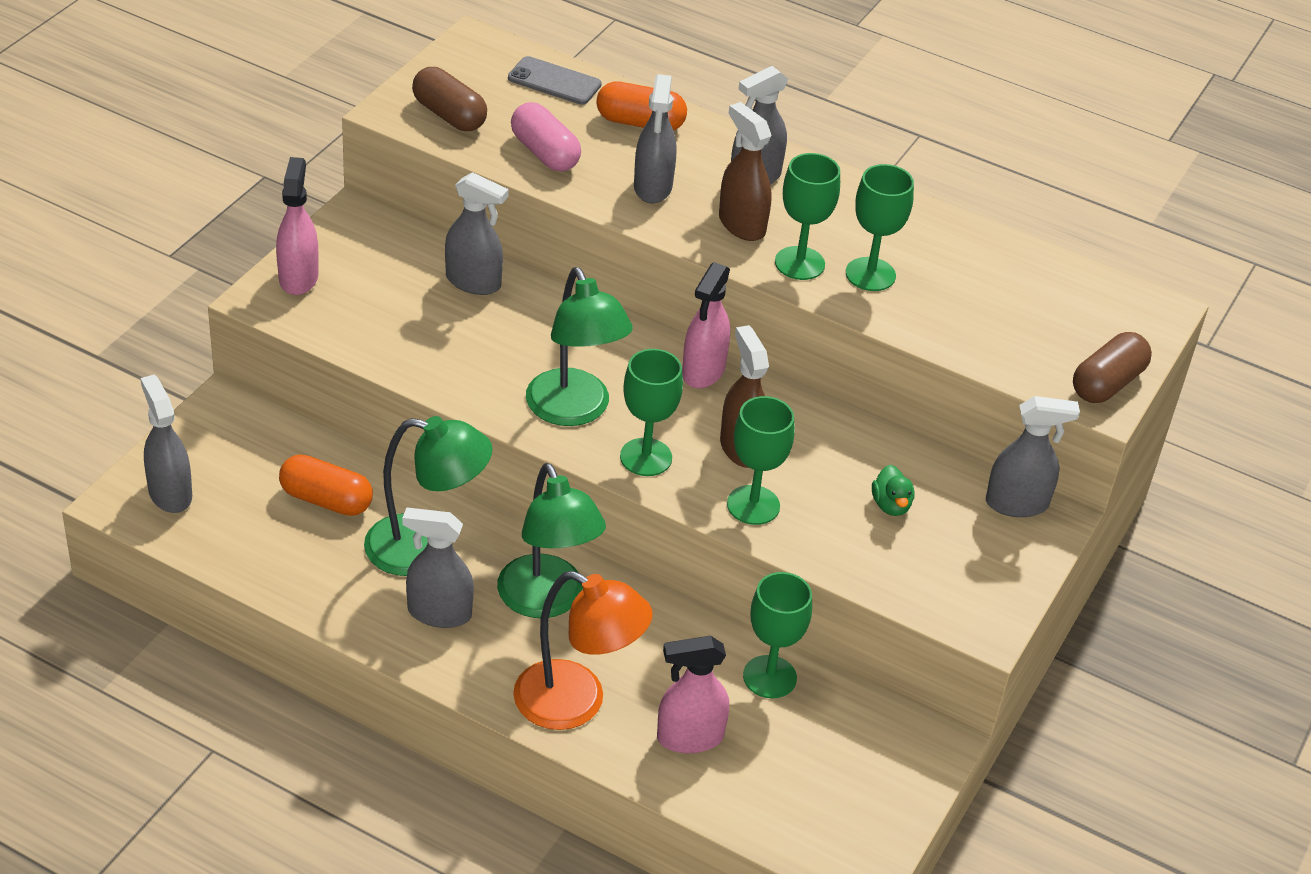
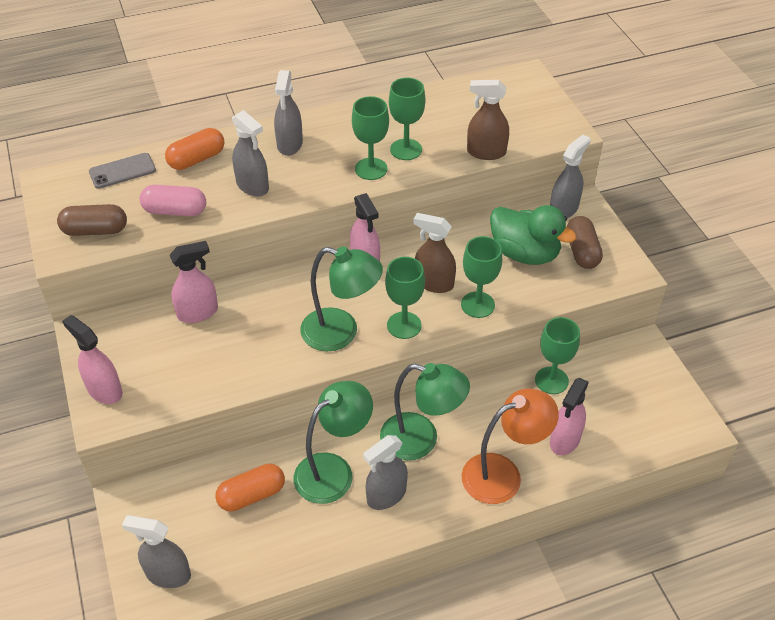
camera: 45 degrees left, 5 degrees up
(473, 282) = (198, 312): grey spray bottle -> pink spray bottle
(741, 225) = (319, 171): brown spray bottle -> brown spray bottle (486, 152)
(891, 505) = (525, 253): green duck -> green duck, size x2.24
(1107, 383) = (560, 121): brown capsule -> brown capsule (582, 251)

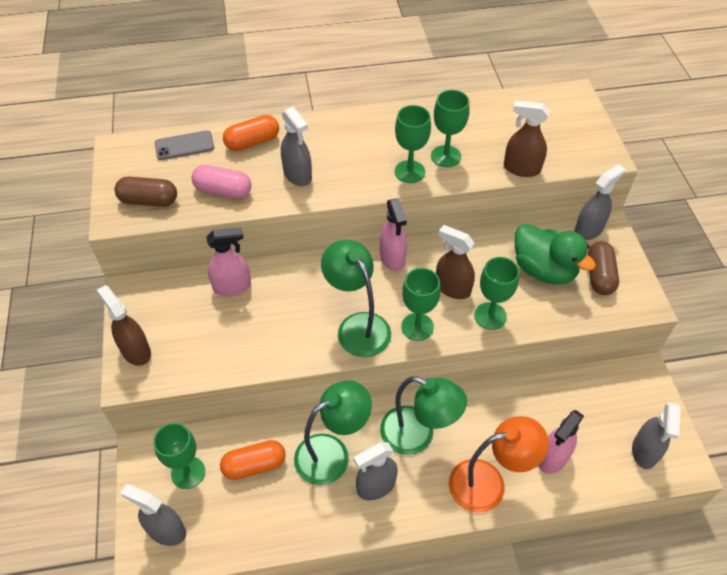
camera: 10 degrees right, 5 degrees up
(104, 390) = (135, 351): pink spray bottle -> brown spray bottle
(290, 144) = (339, 138): grey spray bottle -> grey spray bottle (644, 451)
(341, 333) = (357, 326): green lamp -> green lamp turned 150 degrees counterclockwise
(551, 380) = (550, 395): green goblet -> green goblet (188, 472)

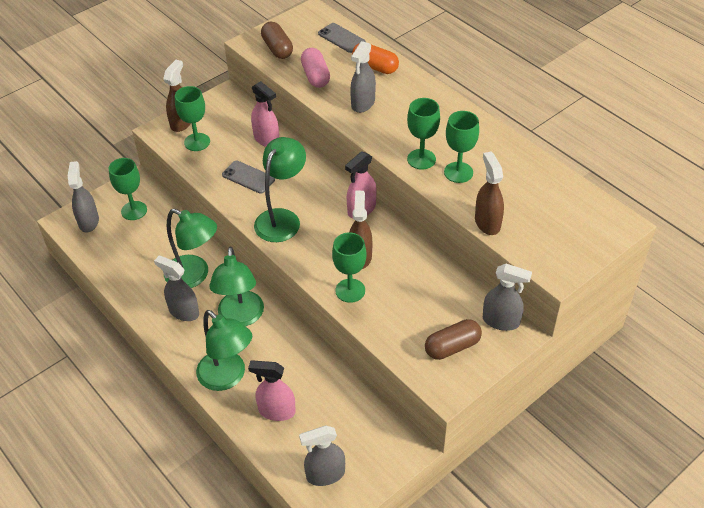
camera: 60 degrees right, 5 degrees down
(254, 465) = (159, 240): orange capsule -> none
(276, 328) = (248, 177): none -> grey phone
(417, 327) = (306, 251): green goblet -> green goblet (197, 142)
(488, 483) = (227, 377): orange lamp -> green lamp
(544, 270) = (427, 306): green duck -> none

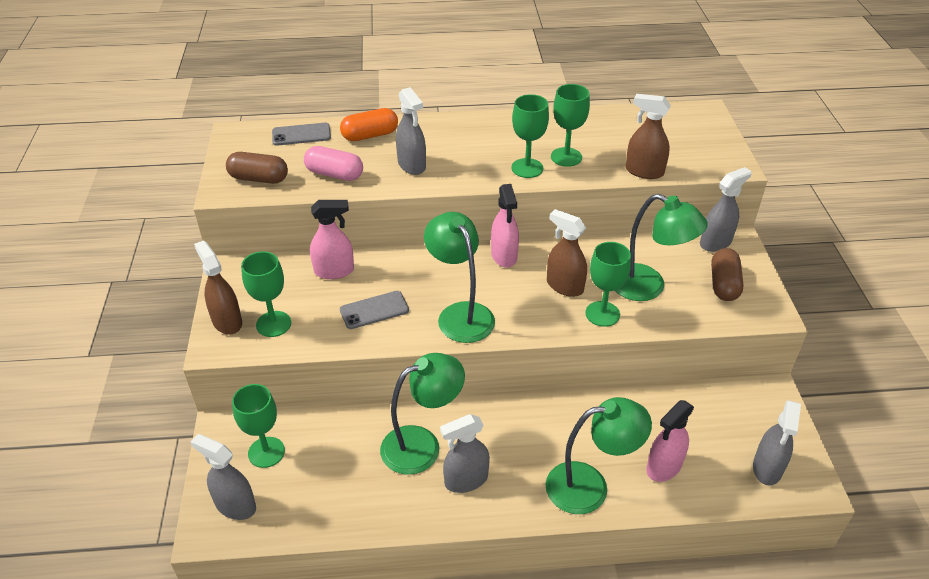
camera: 55 degrees left, 5 degrees down
(240, 317) = (516, 435): green lamp -> green lamp (648, 287)

